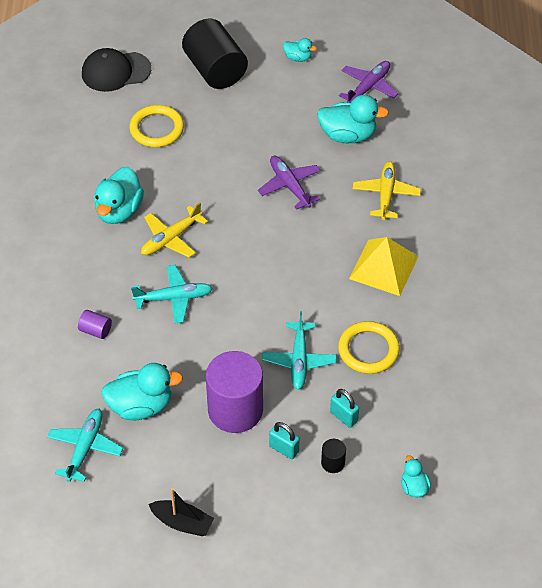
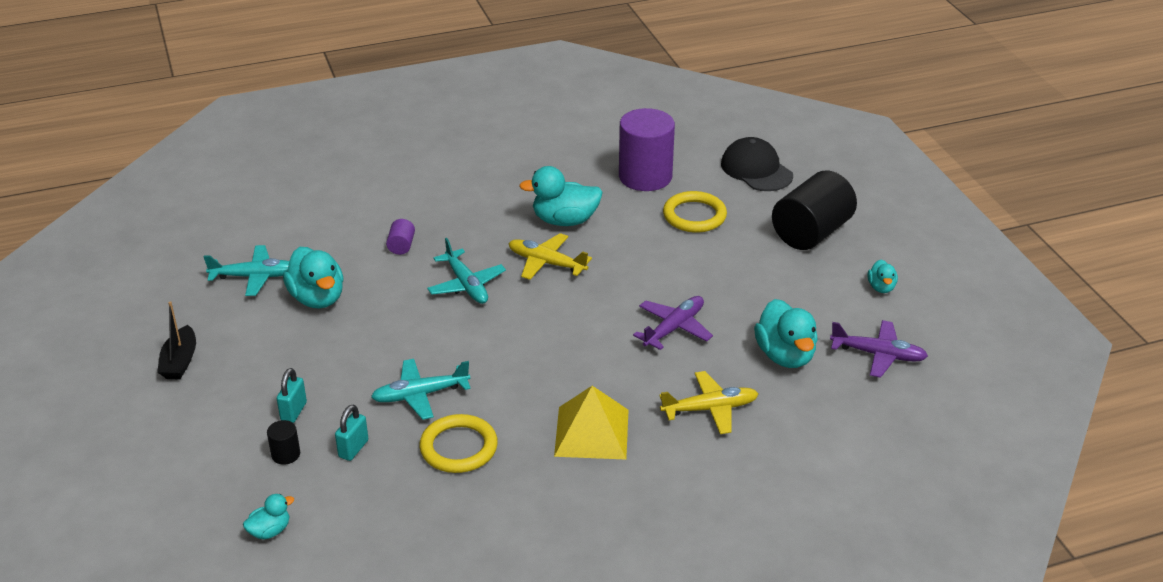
camera: 70 degrees right, 15 degrees down
(235, 410) = (334, 363): purple cylinder -> purple cylinder (645, 176)

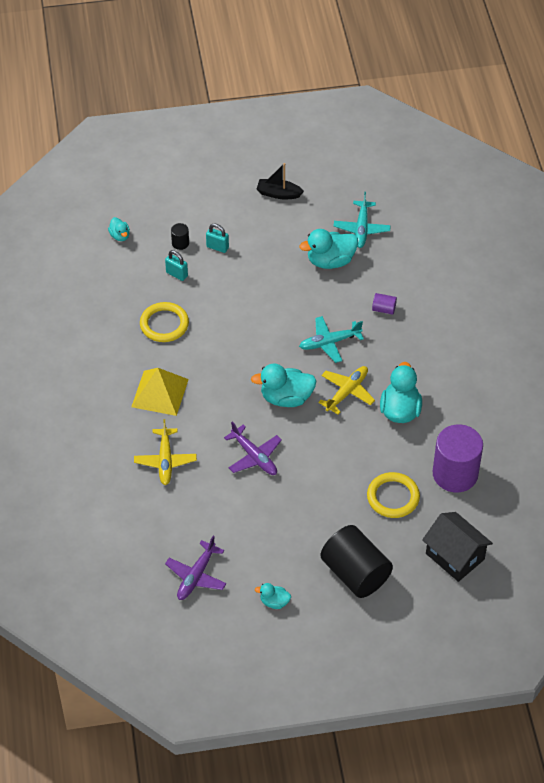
camera: 100 degrees right, 15 degrees up
(421, 395) = (218, 309): turquoise plane -> none
(756, 170) = (455, 556): black cap -> black house
(785, 356) = (209, 517): turquoise duck -> turquoise duck (286, 398)

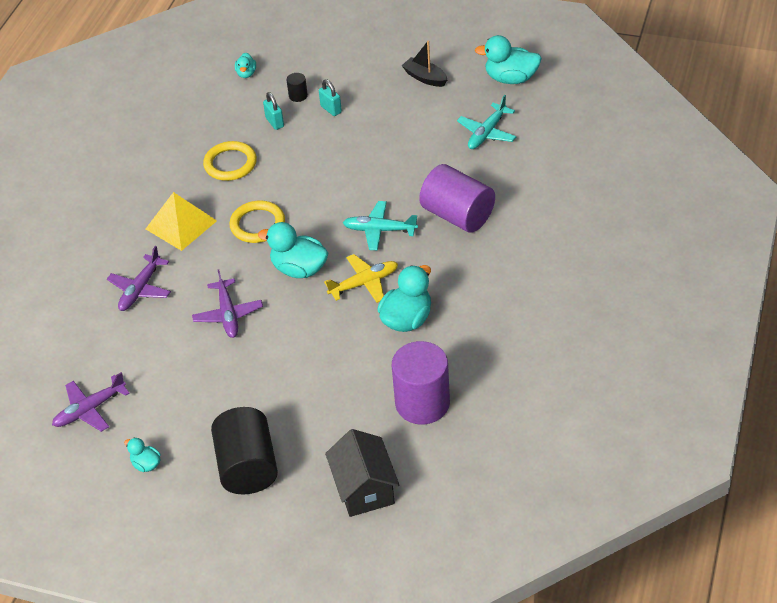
camera: 30 degrees right, 5 degrees down
(165, 460) = (140, 289): yellow plane -> purple plane
(330, 261) = (434, 154): turquoise duck -> turquoise duck (511, 78)
(384, 309) = (457, 215): purple cylinder -> purple cylinder, size x2.38
(393, 497) = (340, 403): yellow ring -> yellow ring (257, 224)

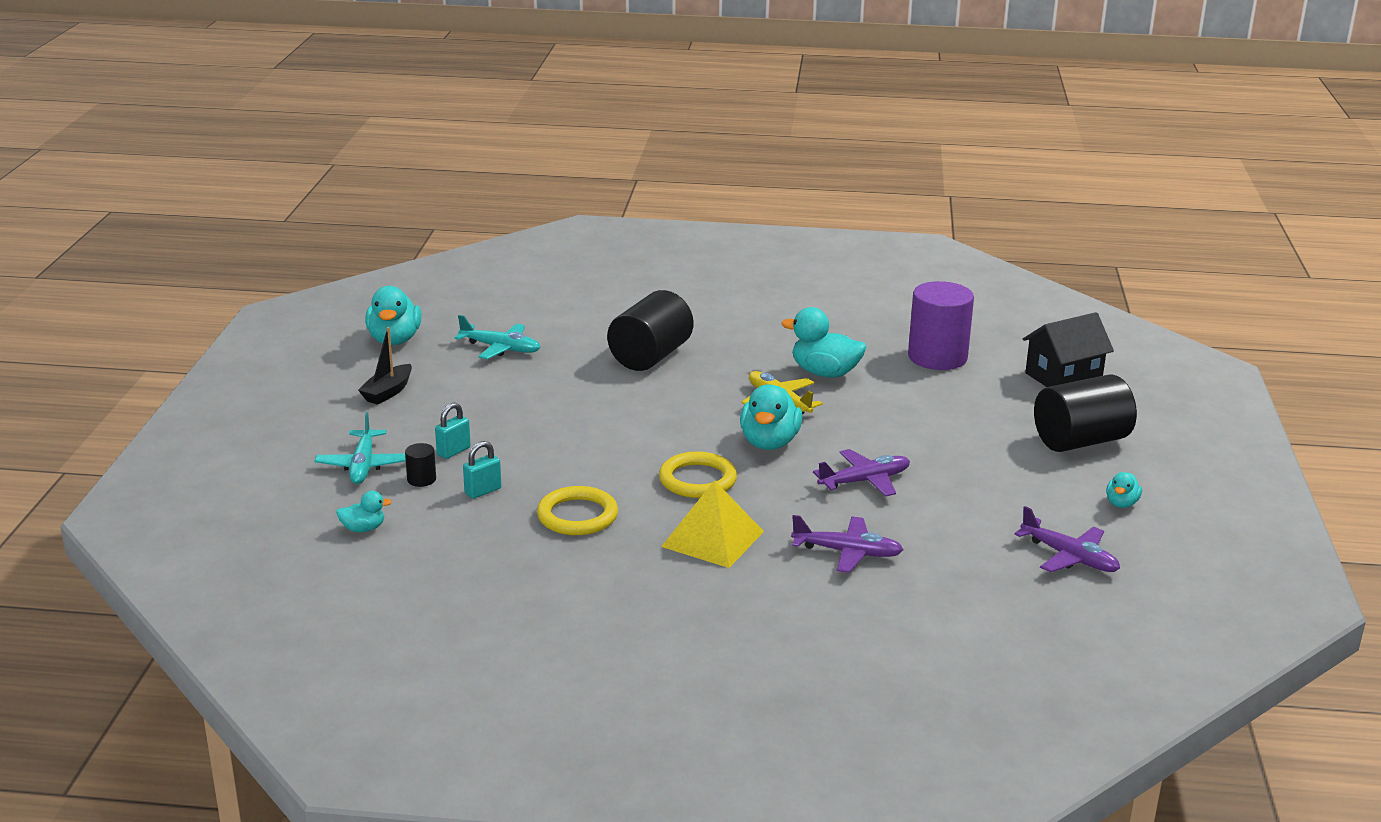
camera: 105 degrees left, 20 degrees down
(380, 230) = (687, 399): turquoise plane -> turquoise plane (363, 465)
(457, 215) = (650, 356): purple cylinder -> black cylinder

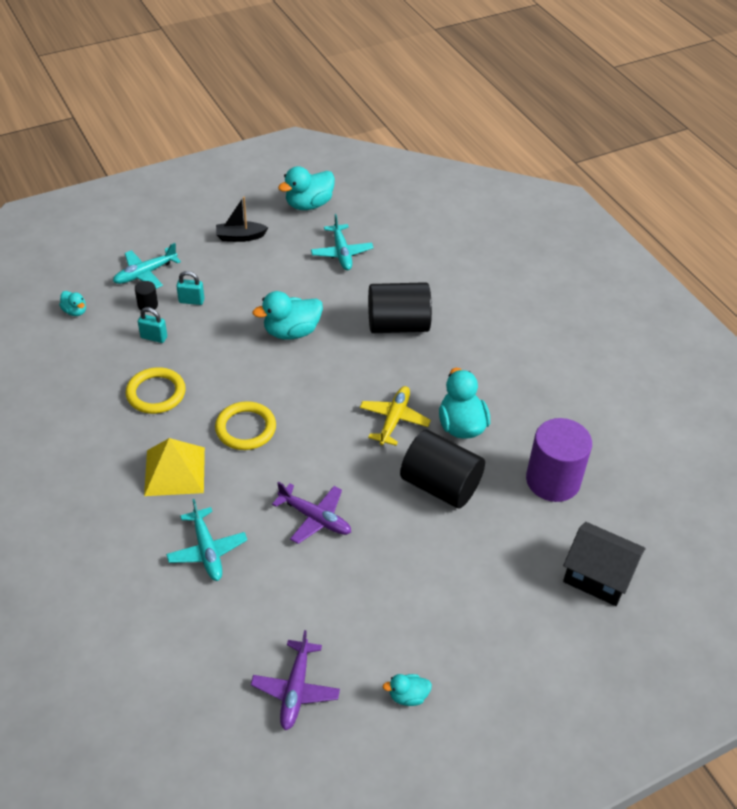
camera: 55 degrees right, 20 degrees up
(769, 443) = (327, 442): turquoise duck -> turquoise duck (291, 332)
(847, 552) = (207, 550): purple plane -> turquoise plane
(1080, 441) = (492, 630): black cylinder -> black cylinder (440, 485)

